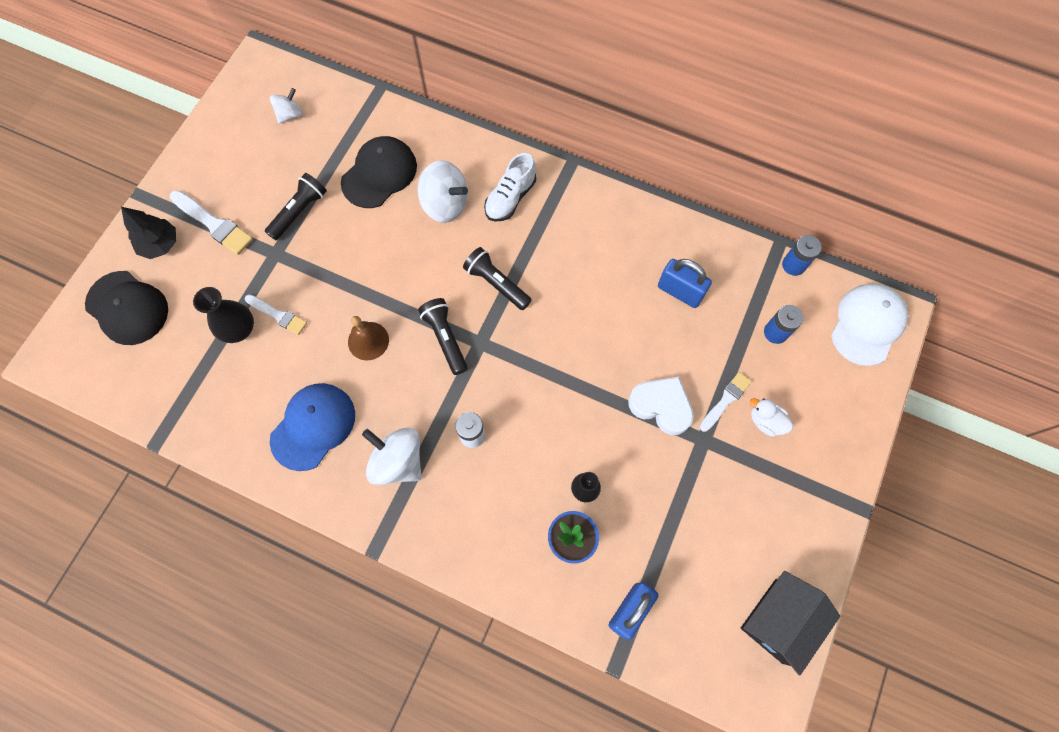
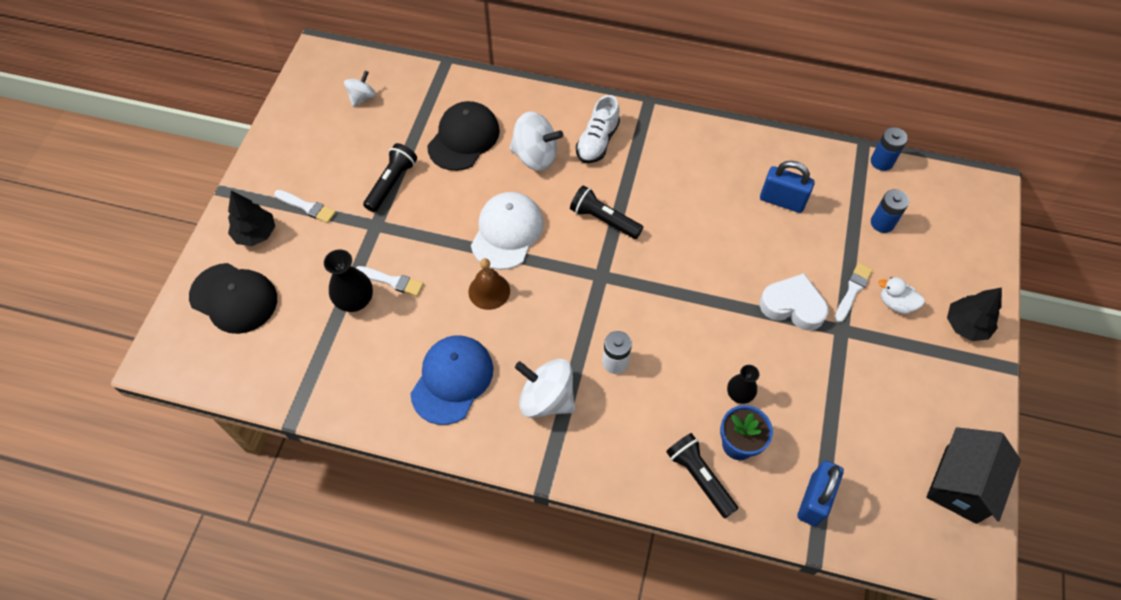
camera: 10 degrees left, 10 degrees down
(214, 224) = (307, 207): white brush -> white brush, size x0.66
(445, 338) = (566, 277): black flashlight -> black flashlight (699, 477)
(831, 457) = (966, 325): none -> black tree
(867, 324) = (965, 203): white cap -> white cap (507, 232)

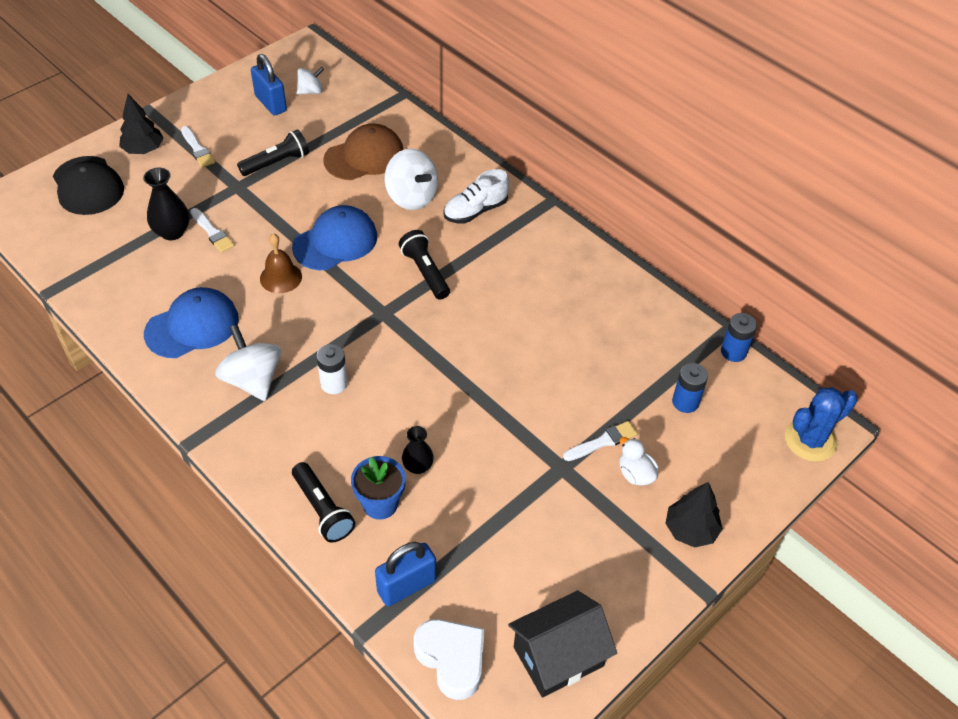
camera: 30 degrees right, 10 degrees down
(463, 138) = (364, 157): black cap -> brown cap
(507, 232) = (335, 242): white cap -> blue cap
(699, 477) = (323, 510): black flashlight -> black flashlight turned 150 degrees clockwise
(782, 201) = (602, 336): blue padlock -> blue padlock (271, 103)
(792, 306) = (533, 424): white heart -> white heart (452, 659)
(985, 205) = (810, 440): none -> blue cactus

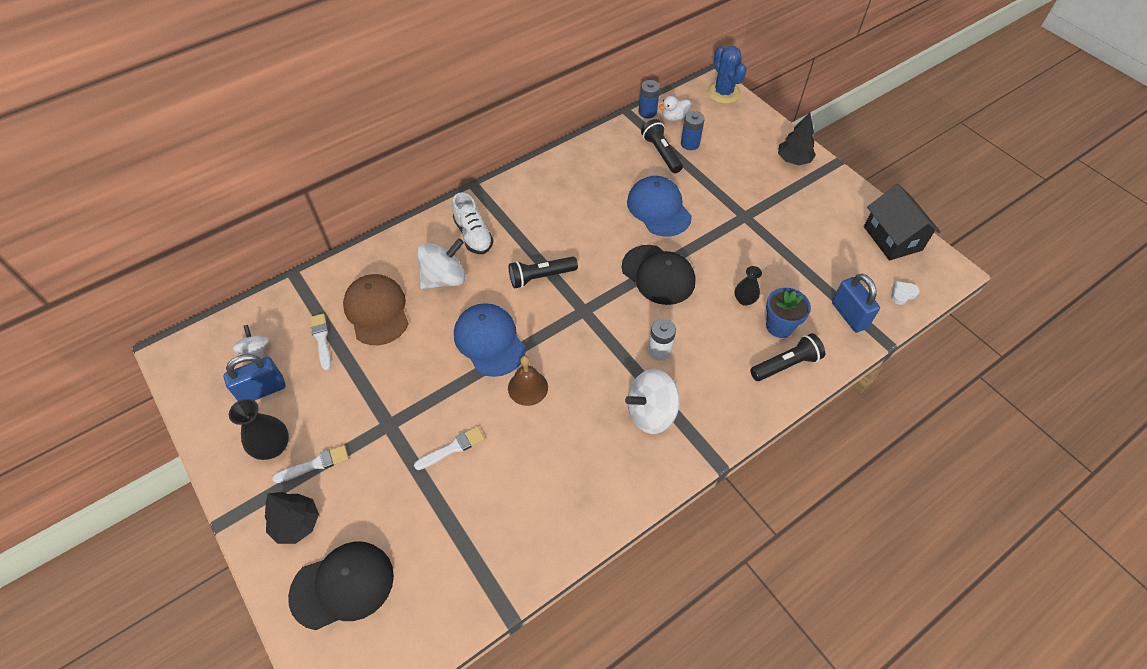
camera: 80 degrees left, 5 degrees up
(172, 232) = (443, 487): black vase -> black vase (273, 447)
(192, 326) = (580, 465): blue cap -> blue cap (658, 209)
(277, 163) = (362, 387): black flashlight -> black flashlight (661, 153)
(444, 377) = (658, 275): none -> black cap
(452, 659) = (902, 294): white heart -> white heart, size x0.50
(602, 442) = (723, 191): white brush -> white brush (321, 339)
(635, 474) = (750, 179): white duck -> white duck (674, 117)

